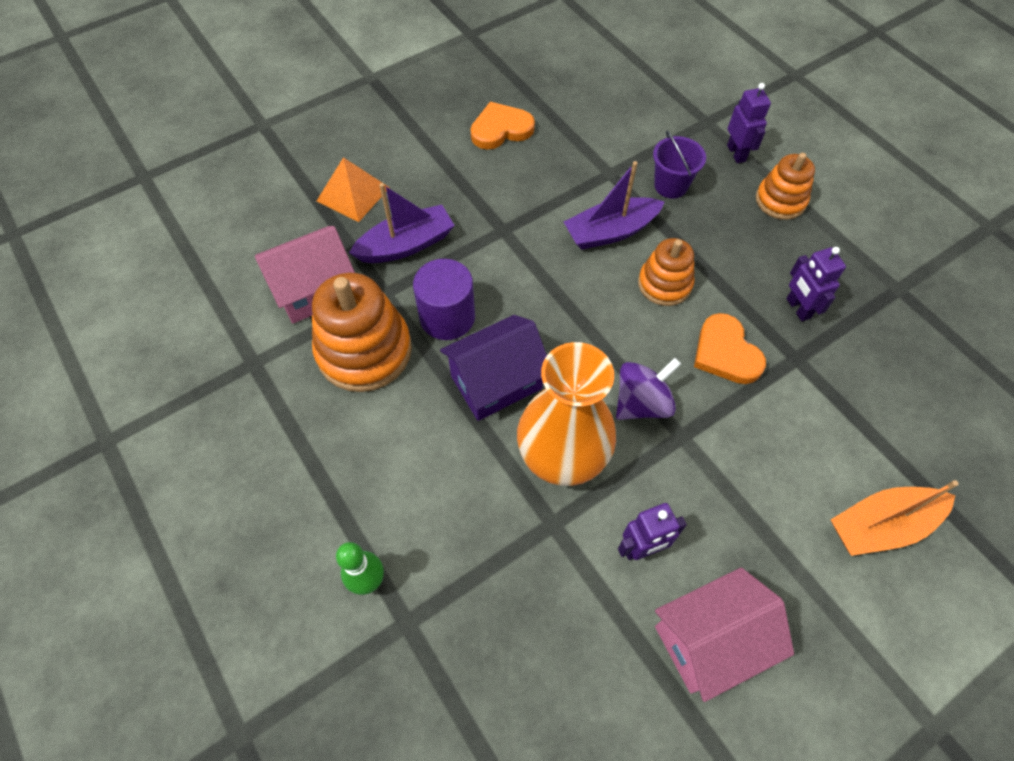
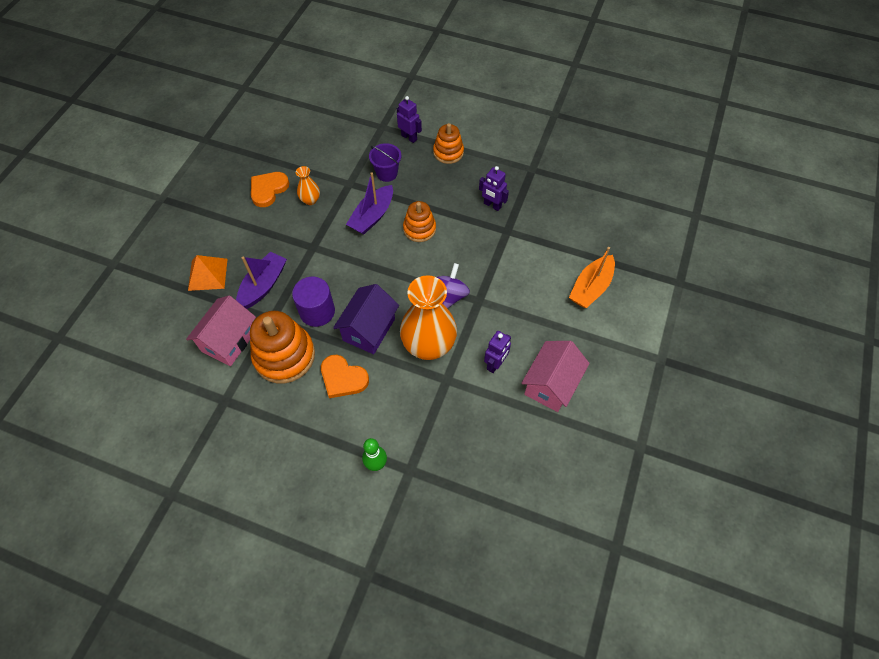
camera: 35 degrees left, 0 degrees up
(544, 169) = (310, 200): none -> orange vase
(725, 353) = (472, 247): orange heart -> orange heart (343, 378)

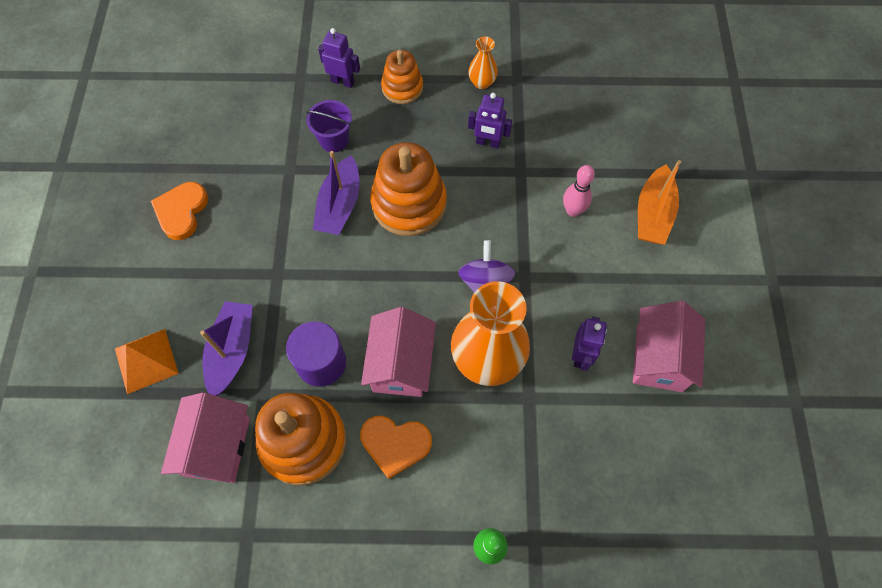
camera: 20 degrees left, 5 degrees up
(310, 200) = (246, 208): orange vase -> orange vase (482, 82)
(369, 329) = (401, 364): purple house -> pink house
(419, 229) = (409, 204): orange stacking toy -> orange stacking toy, size x1.67
(533, 268) = (573, 211): none -> pink bowling pin

